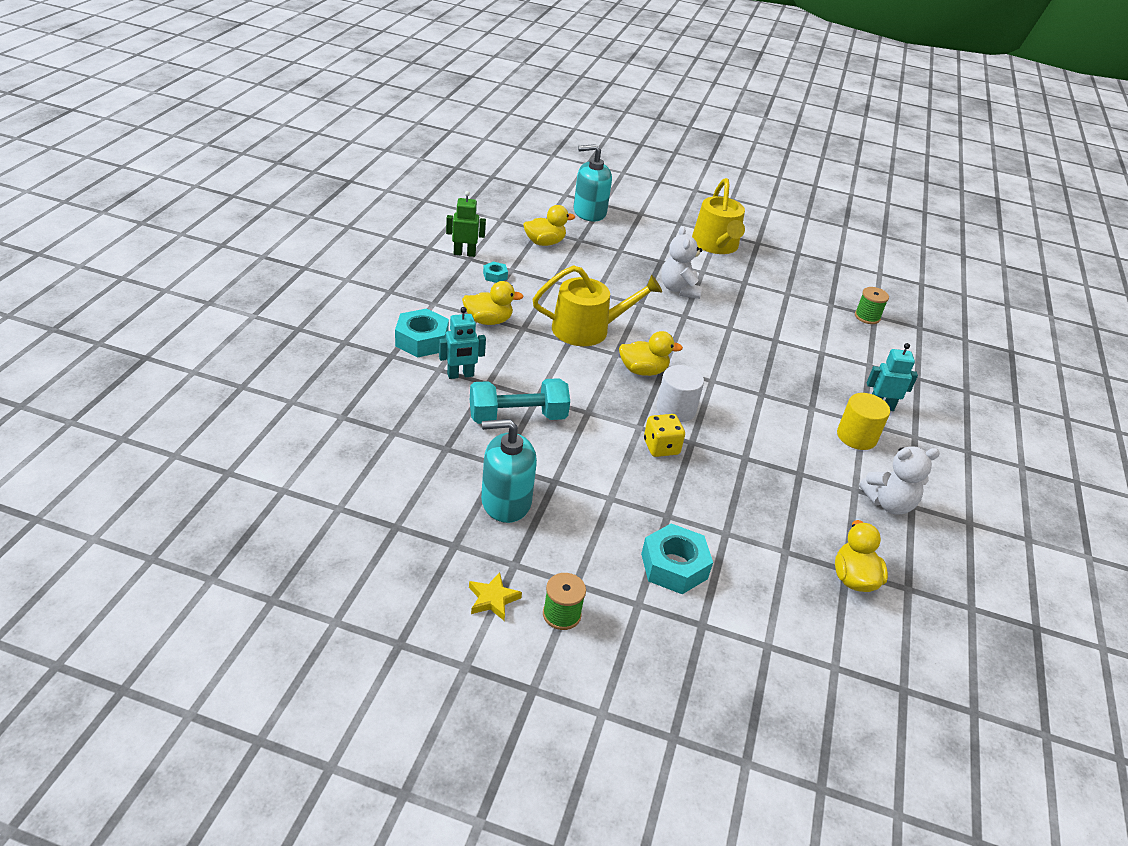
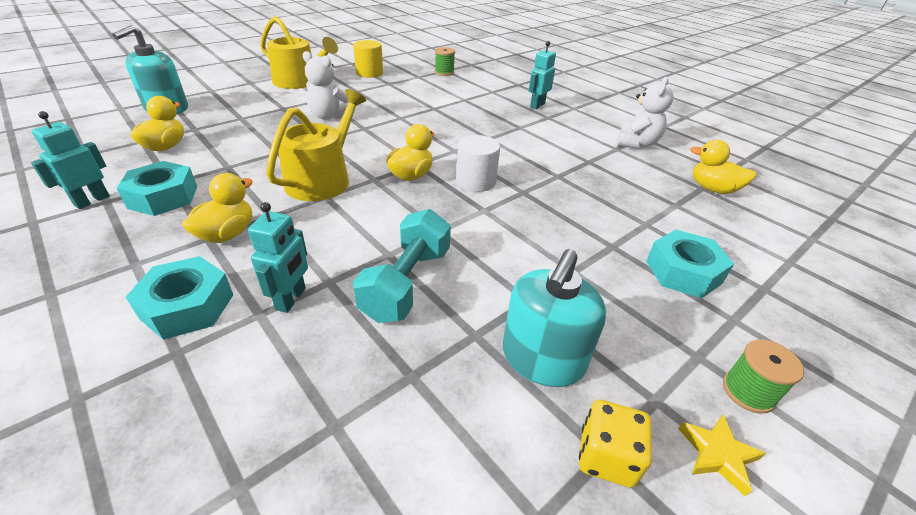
camera: 55 degrees left, 0 degrees up
(464, 253) = (92, 201): green robot -> turquoise robot
(495, 276) = (163, 197): turquoise nut -> turquoise nut, size x1.96
(661, 447) = (519, 210): yellow dice -> yellow dice (606, 456)
(856, 436) = (562, 125): yellow cylinder -> yellow cylinder (369, 73)

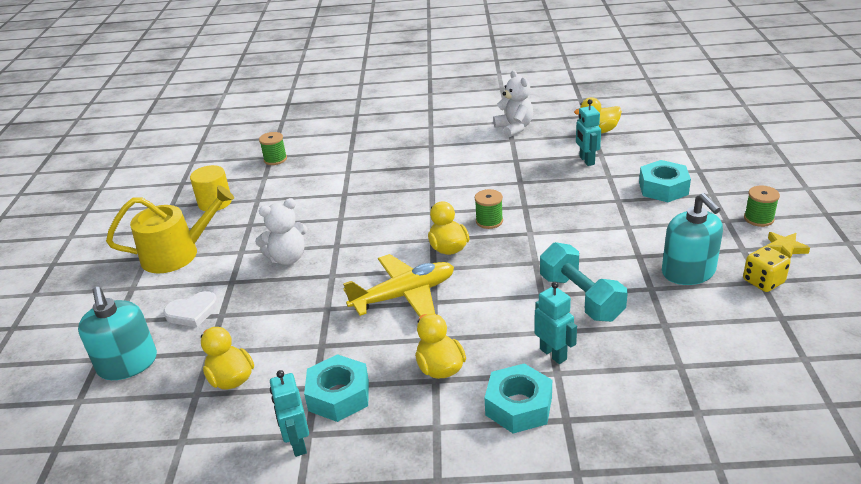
camera: 45 degrees left, 5 degrees down
(237, 108) = (192, 312): none -> white heart
(323, 179) = (404, 295): yellow watering can -> yellow plane
(476, 181) = (489, 221): white cylinder -> green spool
(537, 105) = (405, 141): turquoise robot -> turquoise robot (586, 160)

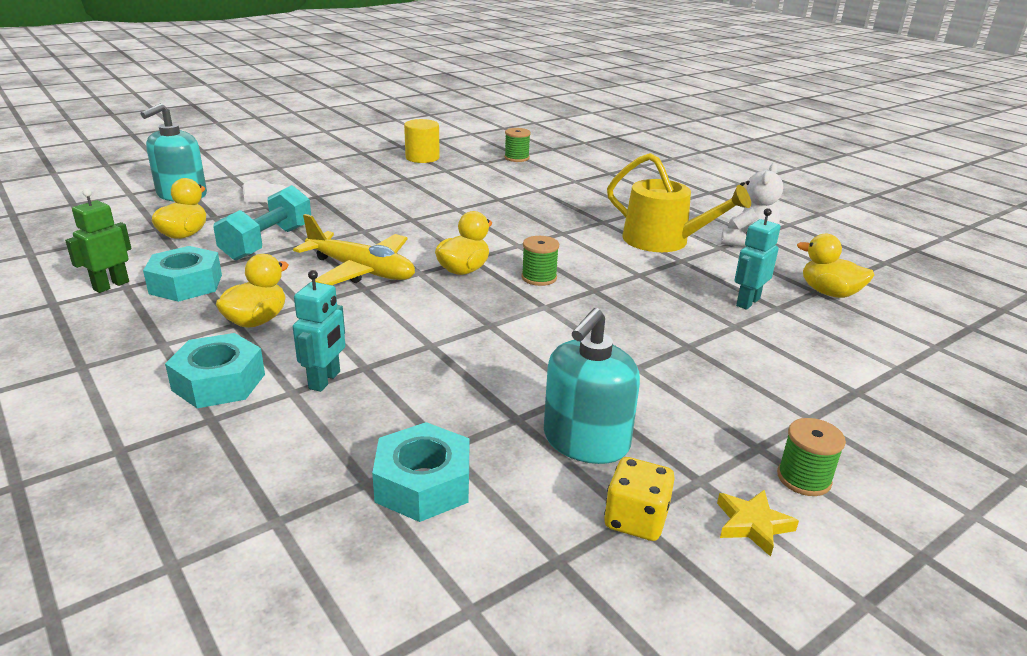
camera: 50 degrees right, 5 degrees down
(177, 253) = (337, 167): yellow watering can -> yellow watering can (663, 241)
(287, 258) = (371, 206): white teddy bear -> none
(297, 443) = (111, 285): turquoise robot -> green robot
(580, 298) = (448, 371): turquoise dumbbell -> turquoise dumbbell (268, 243)
(663, 188) = (765, 373): turquoise nut -> turquoise nut (423, 484)

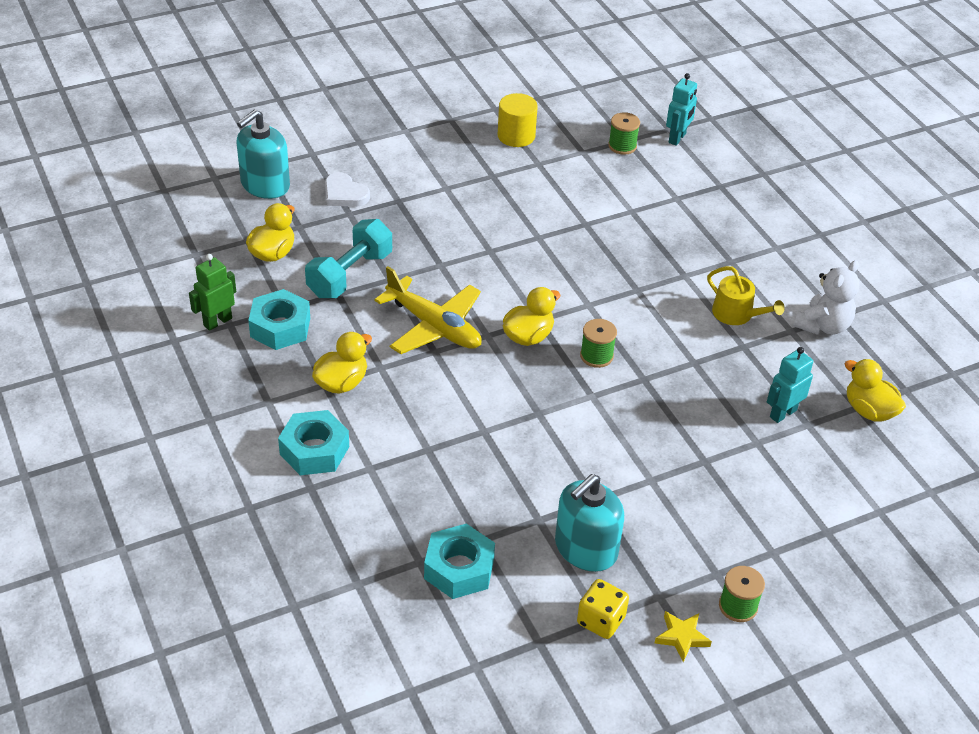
camera: 10 degrees right, 15 degrees up
(325, 380) = (395, 459): turquoise robot -> turquoise robot (677, 138)
(663, 241) = (737, 314): yellow watering can -> yellow watering can, size x0.61

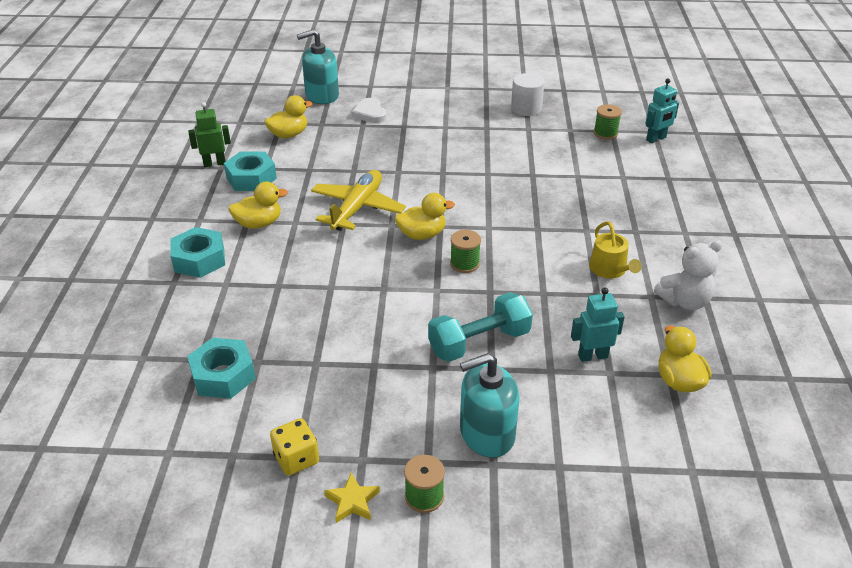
camera: 30 degrees right, 5 degrees down
(350, 274) = (328, 160): turquoise dumbbell -> turquoise dumbbell (479, 342)
(434, 326) = (357, 208): yellow plane -> yellow plane turned 135 degrees counterclockwise
(516, 136) = (526, 108): yellow cylinder -> white cylinder
(585, 548) = (333, 398): turquoise soap dispenser -> turquoise soap dispenser (486, 433)

